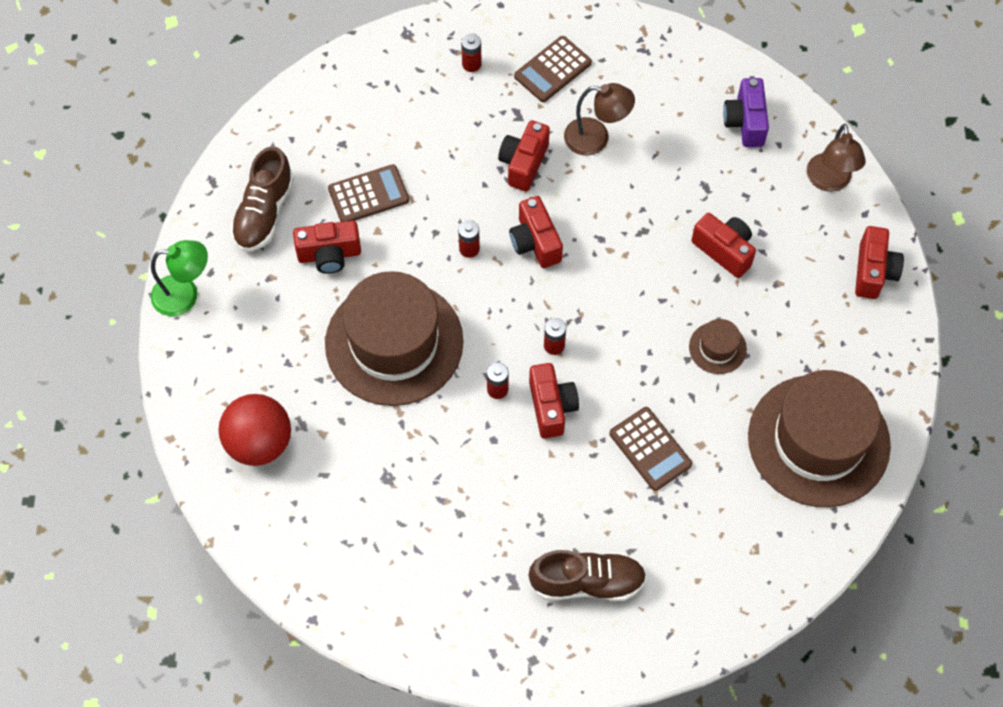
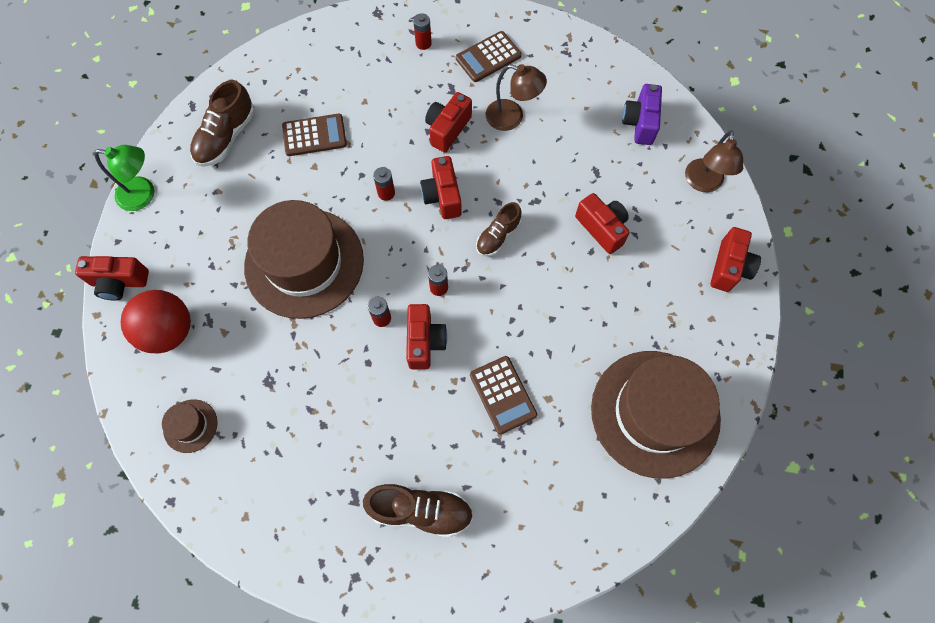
camera: 10 degrees right, 5 degrees up
(329, 255) = (270, 180): red camera -> red camera (119, 282)
(608, 278) = (498, 236): none -> brown shoe
(717, 348) = (580, 313): brown hat -> brown hat (190, 426)

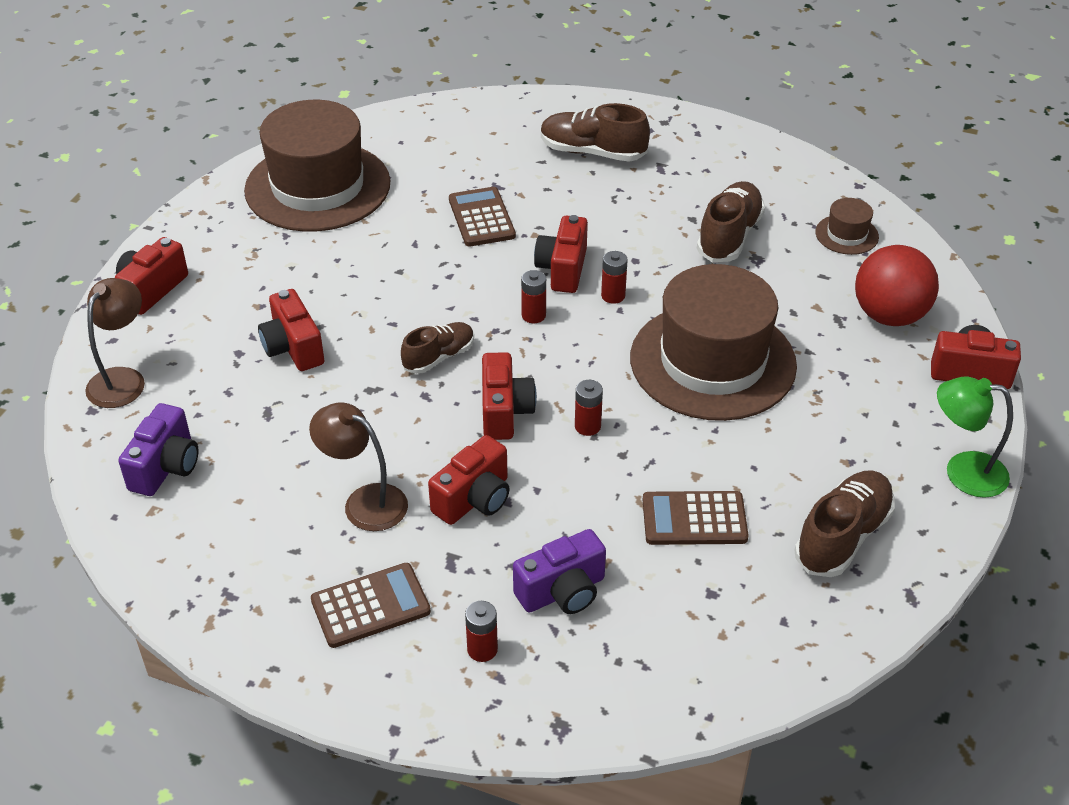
camera: 170 degrees left, 25 degrees down
(291, 406) = (729, 236): none -> brown shoe
(386, 80) = (562, 591): none -> purple camera

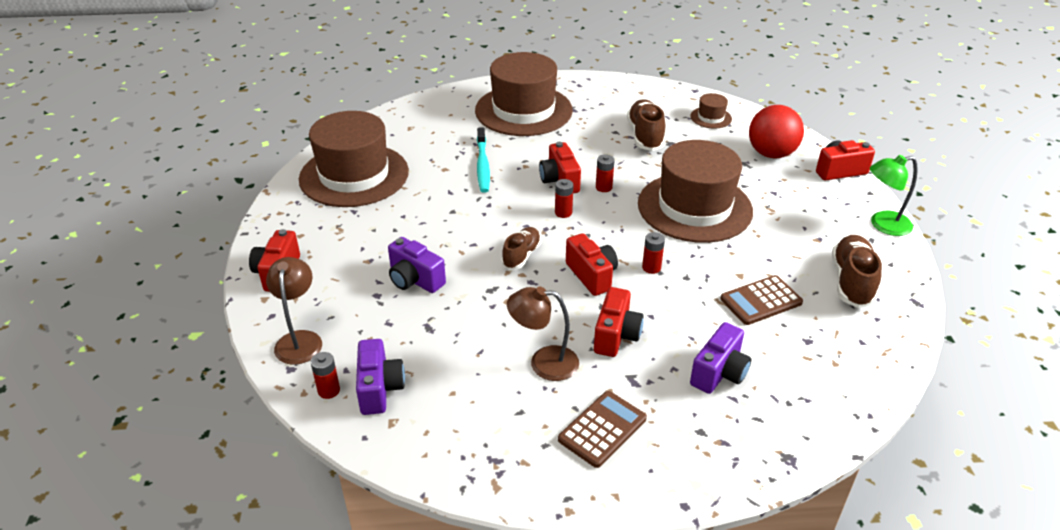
camera: 25 degrees left, 5 degrees down
(293, 348) = (415, 280): red camera -> purple camera
(481, 218) = (483, 165): brown calculator -> turquoise toothbrush
(482, 649) = (699, 429): red battery -> red battery (329, 390)
(592, 152) = (523, 110): brown shoe -> brown hat

